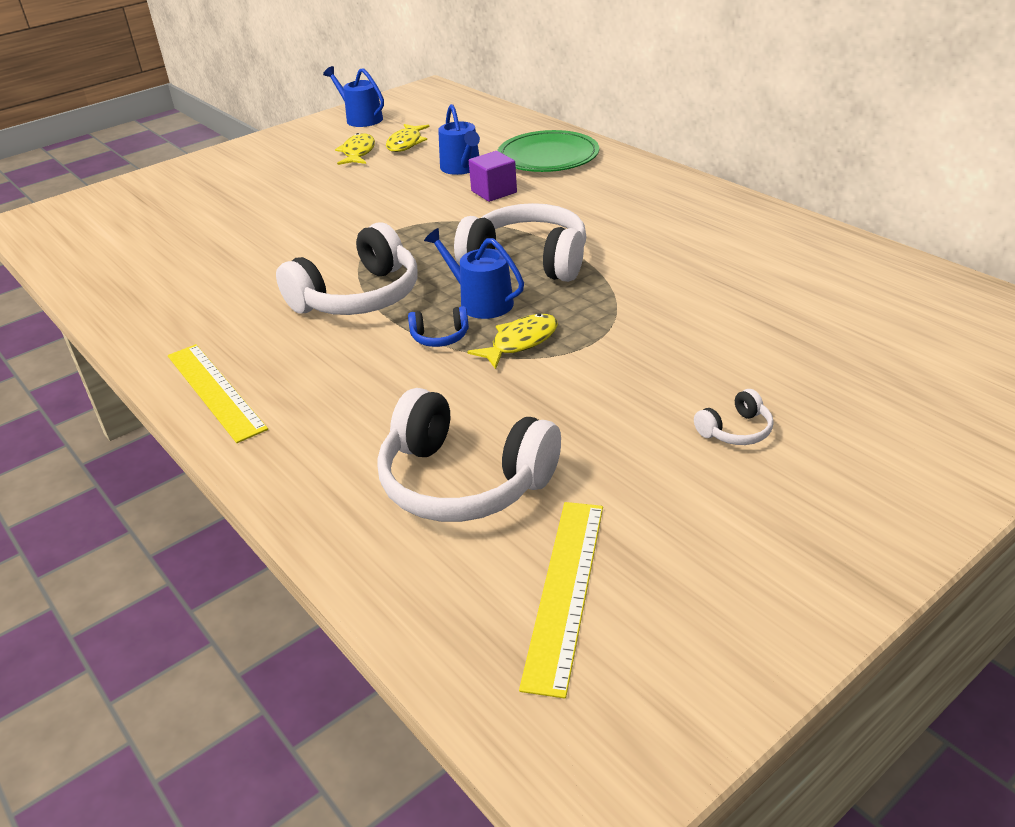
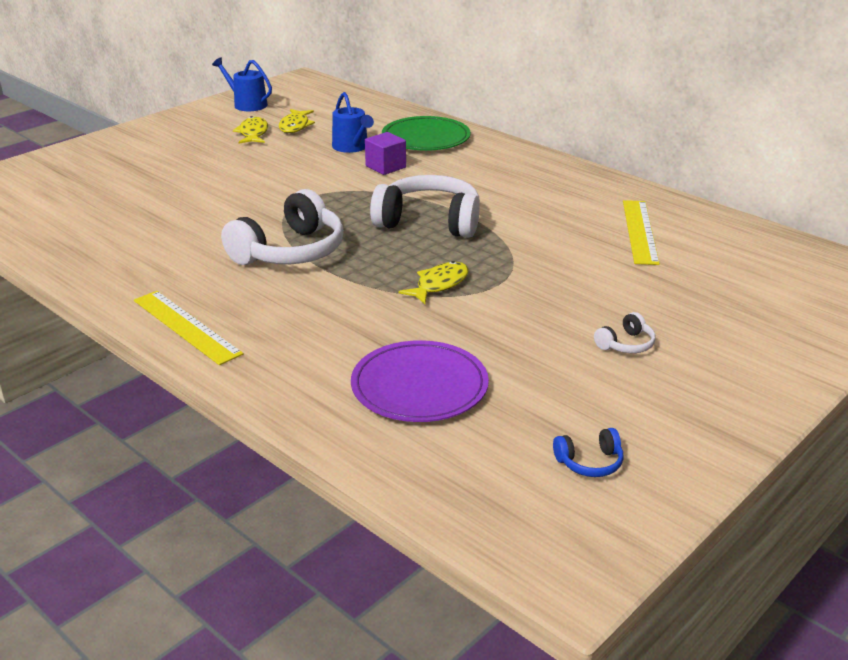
camera: 10 degrees left, 5 degrees down
(440, 337) = (370, 281): blue headphones -> blue headphones (590, 462)
(464, 481) = (419, 386): white headphones -> purple plate
(480, 302) = (397, 254): blue watering can -> none
(564, 591) = (518, 457): yellow ruler -> yellow ruler (639, 231)

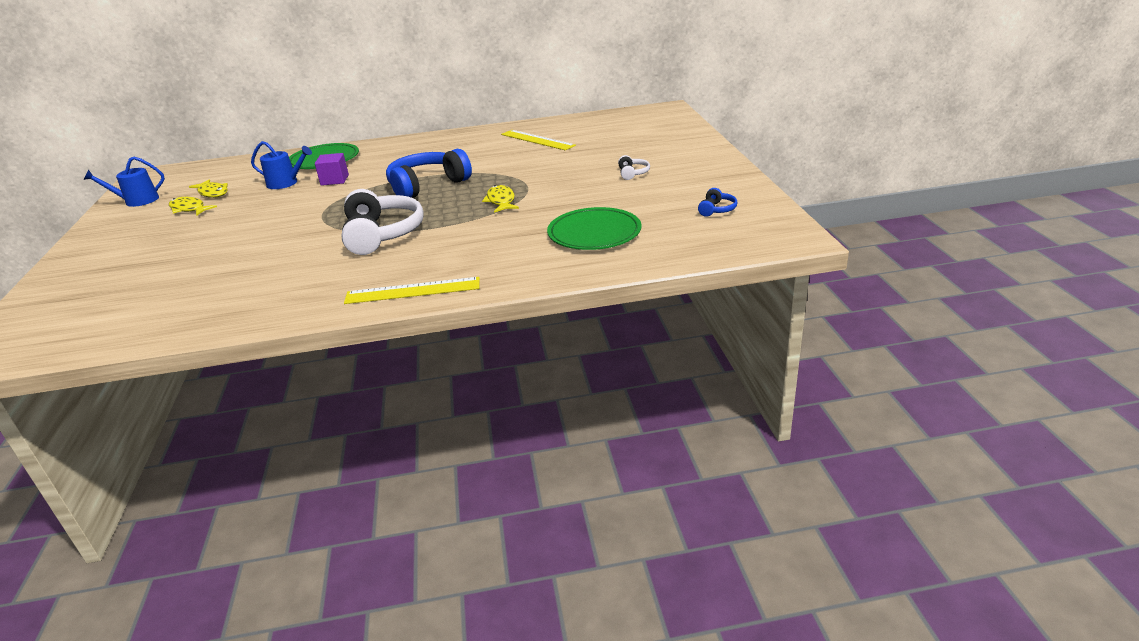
camera: 50 degrees left, 0 degrees up
(419, 386) = (594, 233): purple plate -> green plate
(429, 222) = (427, 185): white headphones -> blue headphones

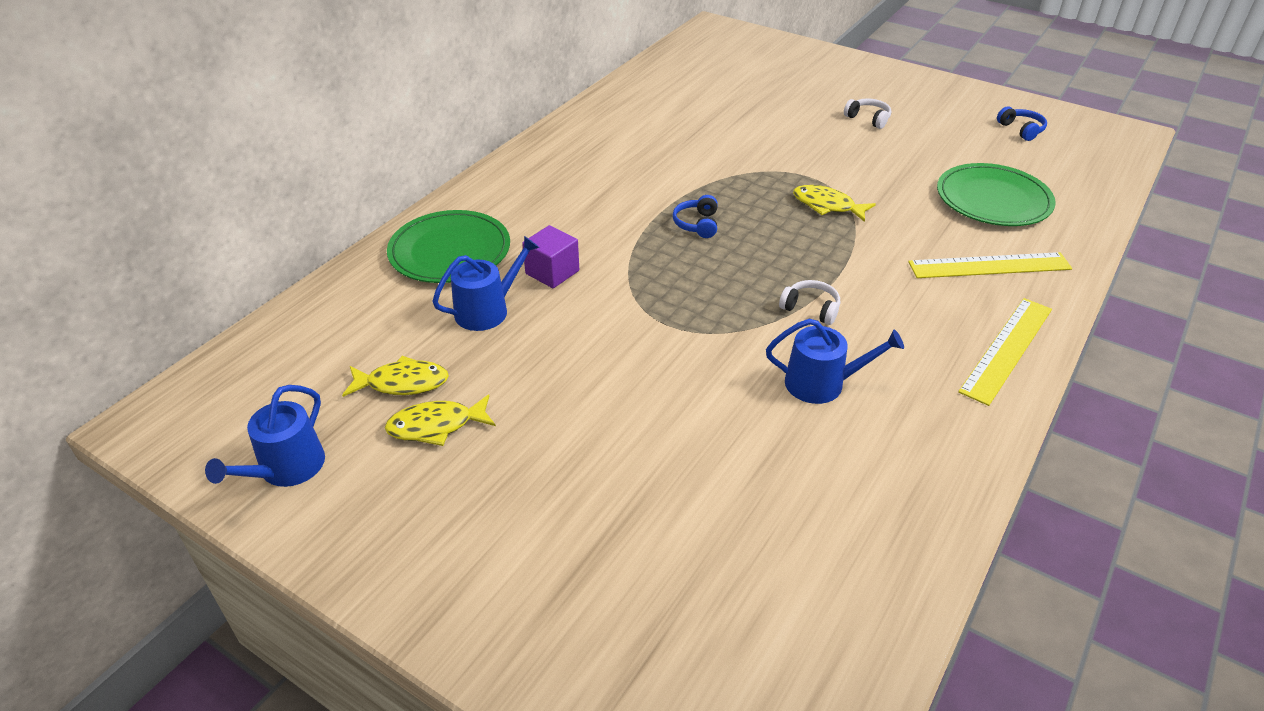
camera: 50 degrees left, 10 degrees up
(313, 260) = (822, 383): none -> blue watering can
(382, 234) = (811, 309): white headphones -> white headphones, size x0.44
(427, 185) = (697, 224): blue headphones -> blue headphones, size x0.44
(537, 140) = (672, 113): yellow ruler -> yellow ruler (989, 266)

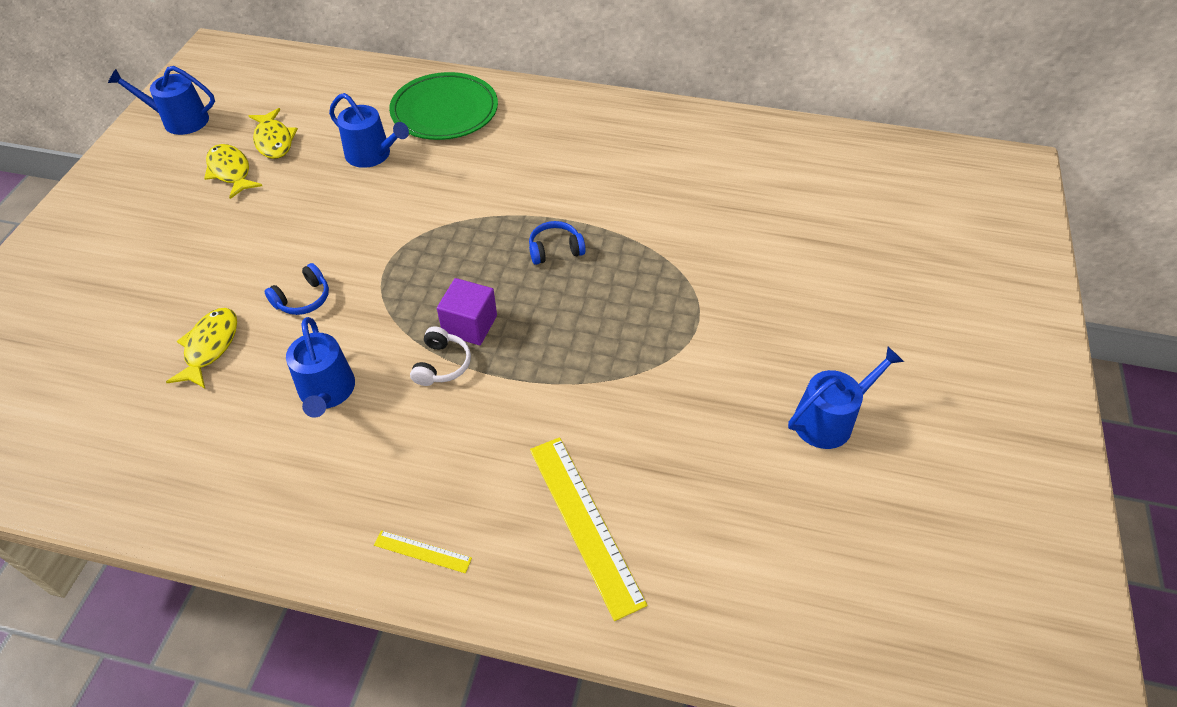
camera: 70 degrees right, 10 degrees up
(552, 272) = (437, 175): purple cube -> purple cube (470, 325)
(827, 206) = (643, 347): yellow fish -> yellow fish (210, 347)
(868, 119) = (878, 356): white headphones -> none
(917, 150) = (829, 419): none -> blue watering can
(993, 200) = (746, 518): green plate -> none
(1007, 349) = (422, 552): yellow ruler -> yellow ruler, size x0.48
(1021, 130) = (975, 544): blue headphones -> blue headphones (303, 299)

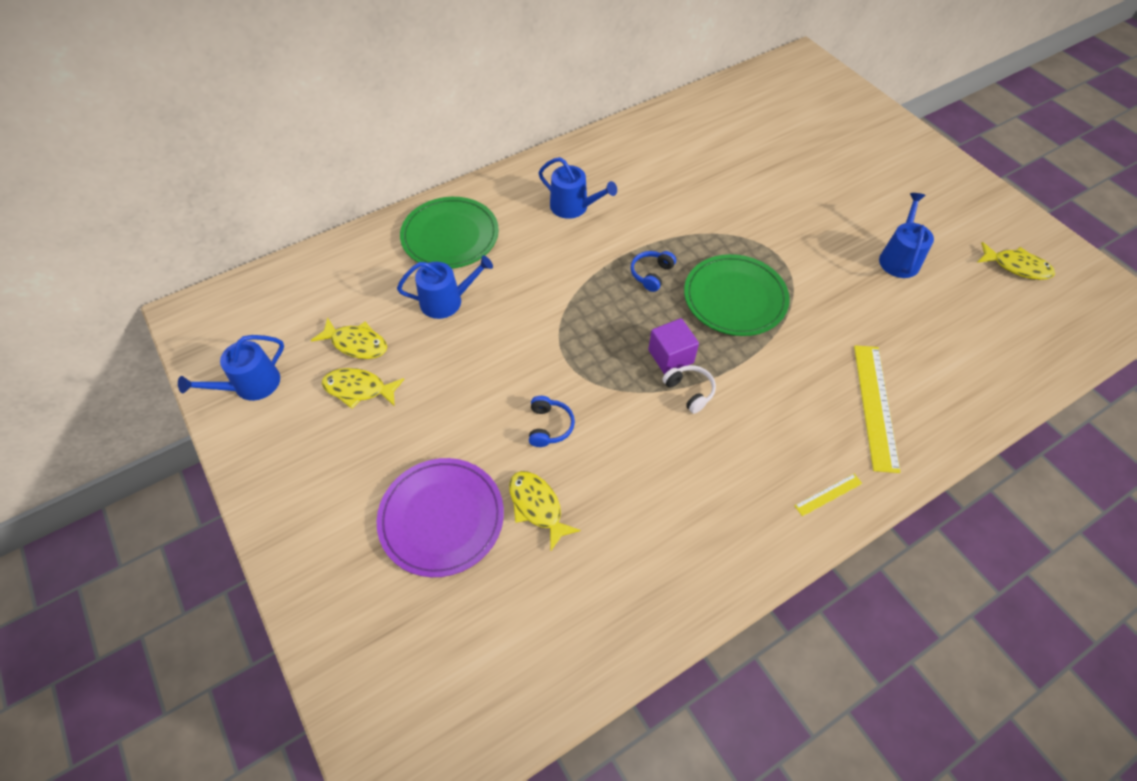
camera: 45 degrees left, 5 degrees up
(147, 298) = (441, 518): none -> purple plate
(327, 392) = (652, 465): blue watering can -> blue watering can (573, 207)
(584, 523) = (875, 406): yellow ruler -> yellow ruler turned 75 degrees clockwise
(598, 324) = (735, 298): none -> green plate
(971, 540) = (1016, 267): none -> yellow fish

